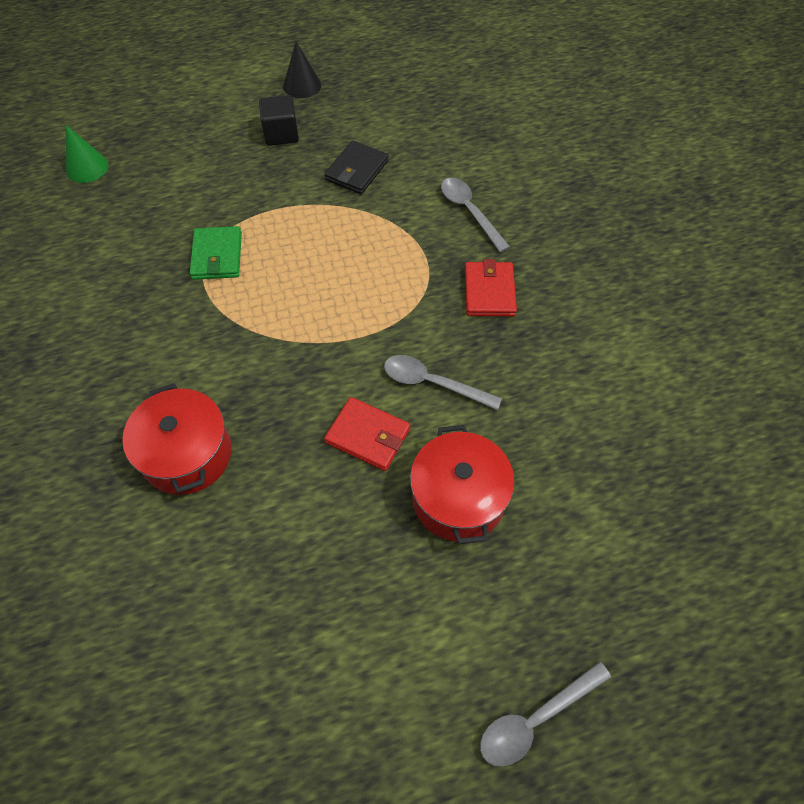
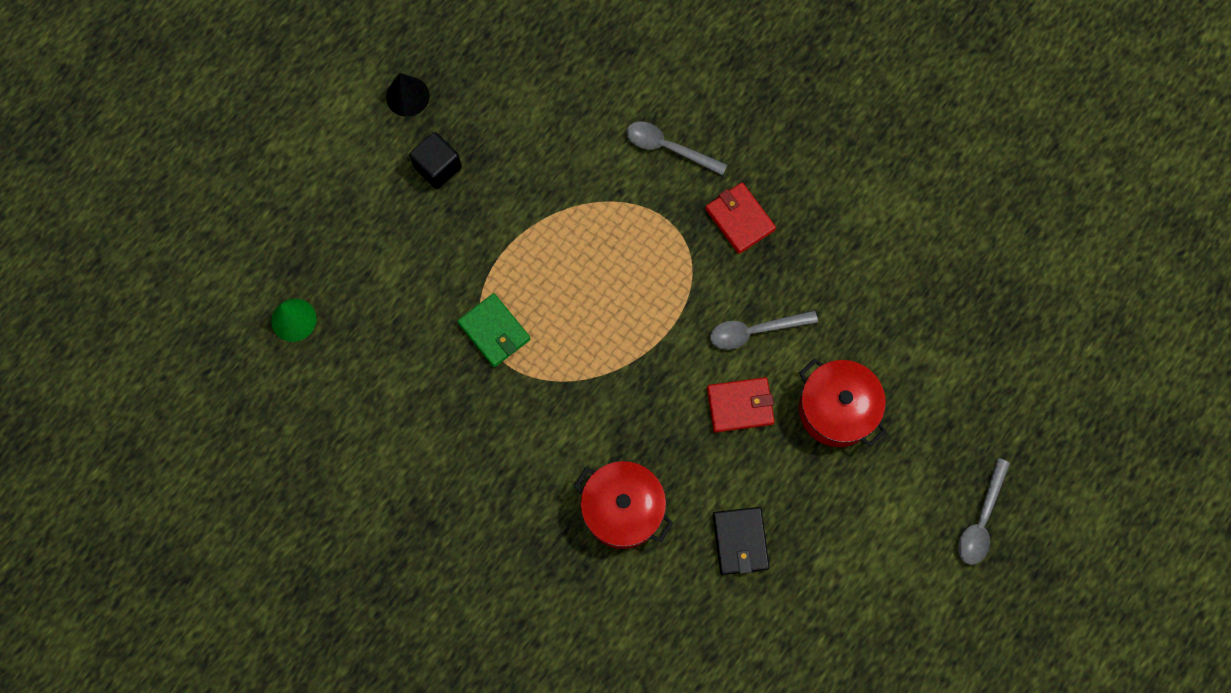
camera: 35 degrees left, 15 degrees up
(356, 170) = (539, 165): black wallet -> black wallet (740, 541)

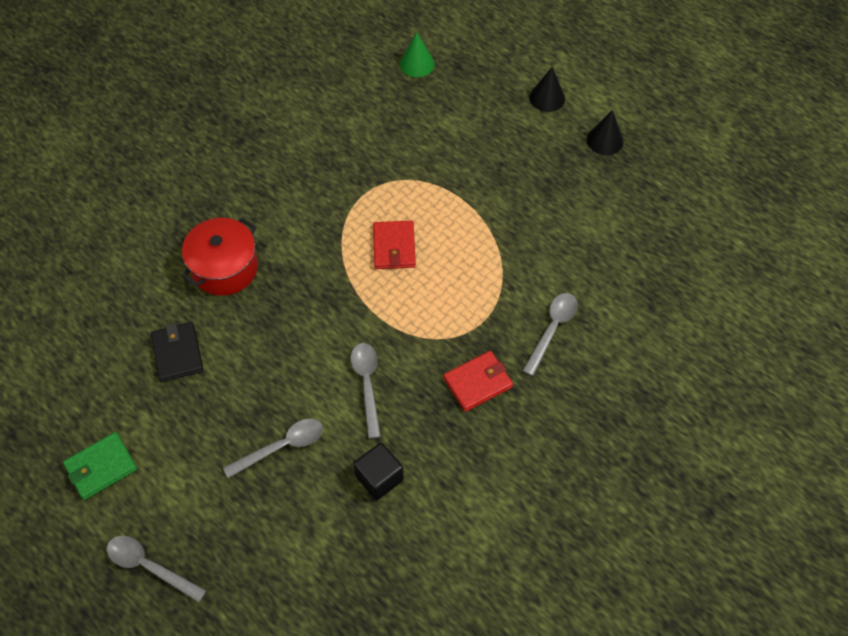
camera: 95 degrees right, 15 degrees down
(344, 161) = (547, 98): none -> black cone
(438, 167) = (539, 158): black cube -> black cube (379, 478)
(494, 331) = (391, 188): green wallet -> green wallet (101, 467)
(740, 406) = (298, 365): red wallet -> red wallet (394, 247)
(740, 541) = (177, 353): black wallet -> black wallet turned 75 degrees clockwise
(837, 409) = (281, 447): red pot -> grey spoon

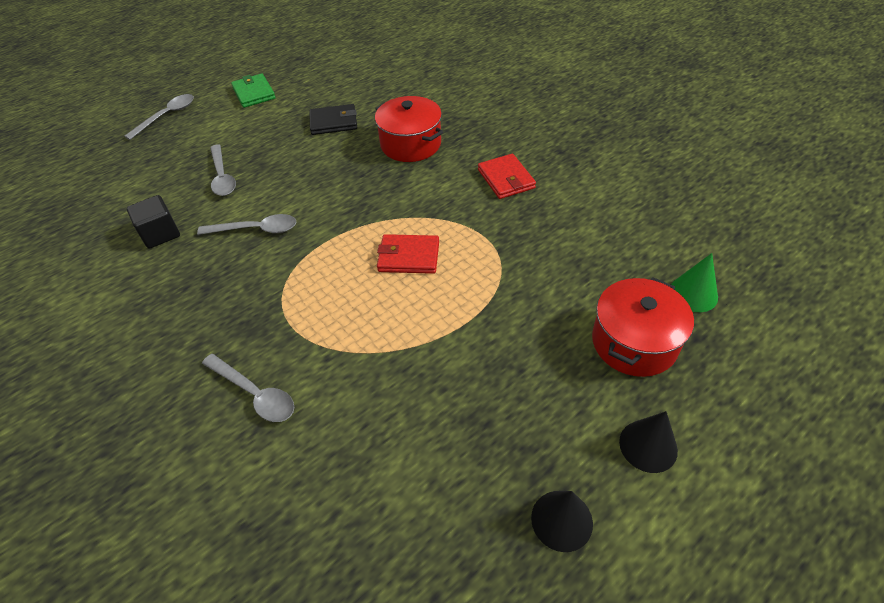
camera: 100 degrees right, 10 degrees down
(467, 99) = (634, 342): none -> red pot
(478, 382) = (219, 314): red wallet -> red wallet (506, 179)

